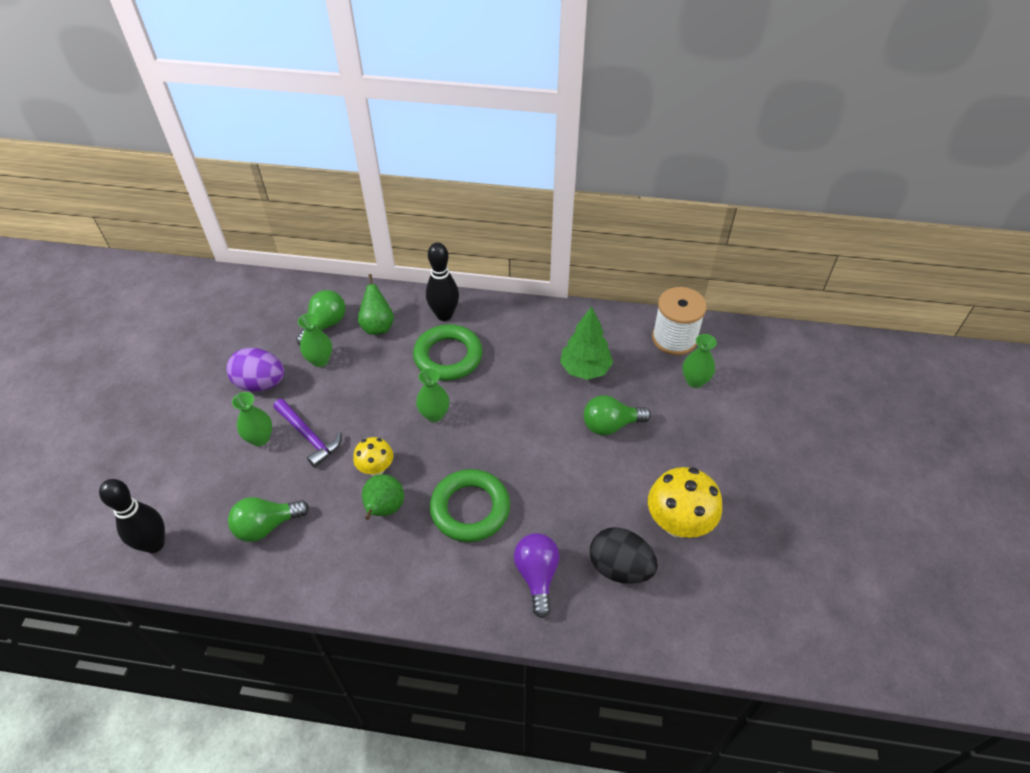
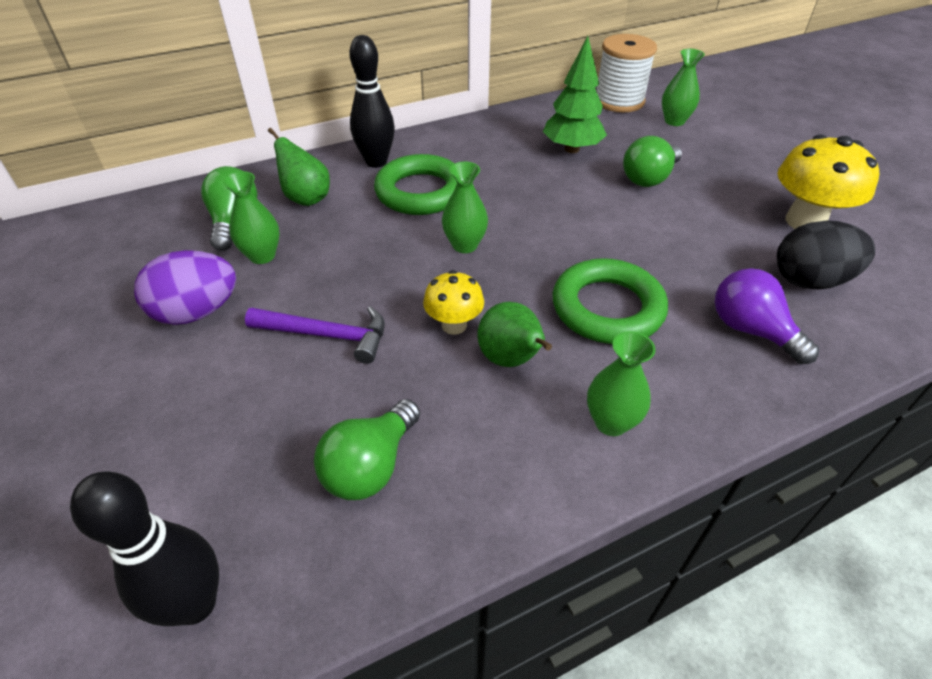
camera: 35 degrees left, 5 degrees down
(260, 438) = (256, 371): green vase -> green vase (611, 422)

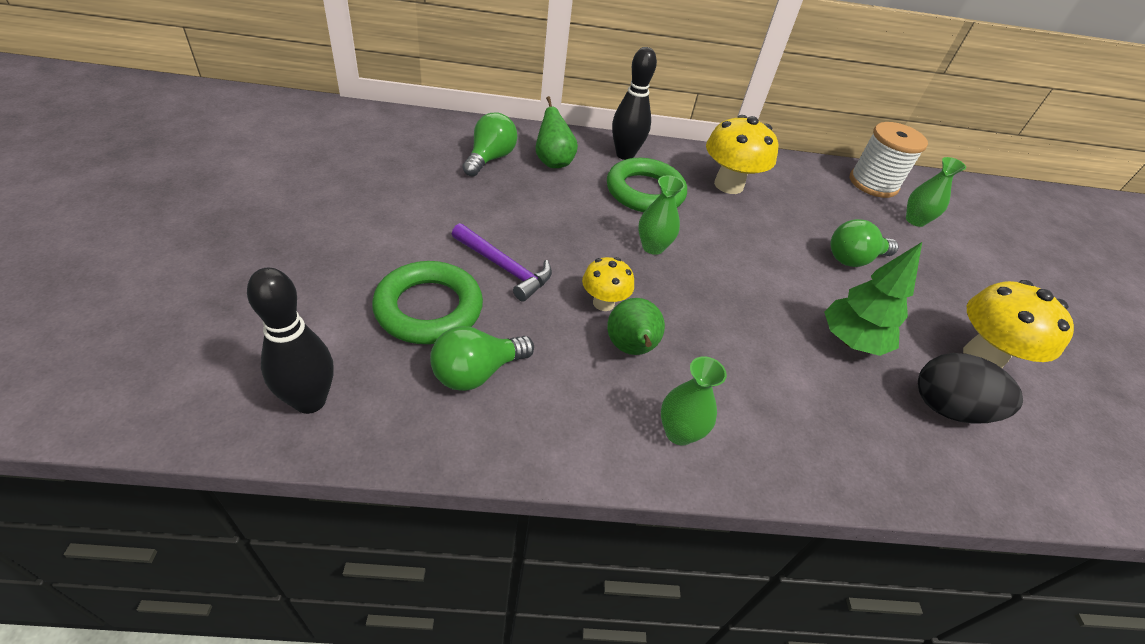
camera: 20 degrees right, 0 degrees up
(197, 312) = (426, 212): purple egg -> none
(262, 256) = (494, 191): green vase -> none
(495, 153) = (728, 185): none -> yellow mushroom
(571, 149) = (799, 207): green tree -> green tree (850, 341)
(607, 308) = (738, 346): green ring -> green ring (429, 308)
(751, 330) = (856, 422): purple light bulb -> none

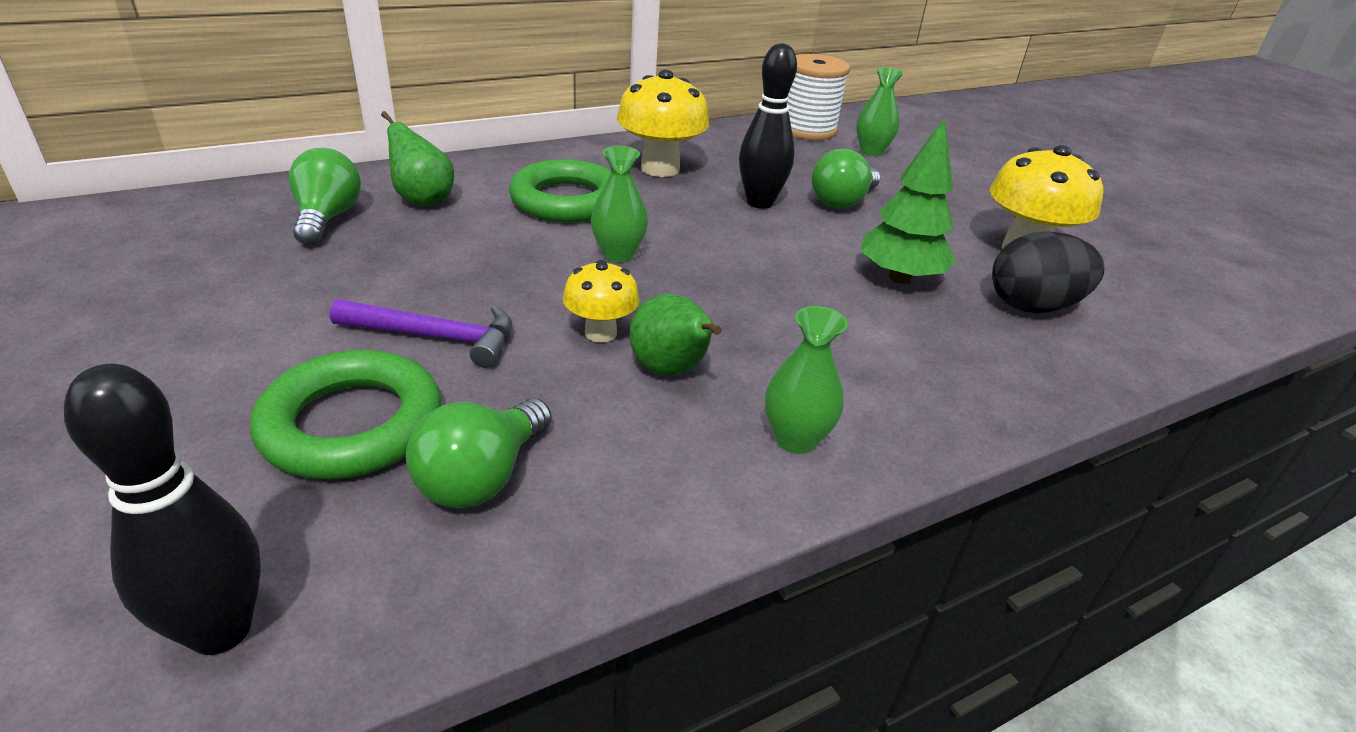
camera: 25 degrees left, 10 degrees down
(625, 155) = (514, 169): black bowling pin -> black bowling pin (759, 202)

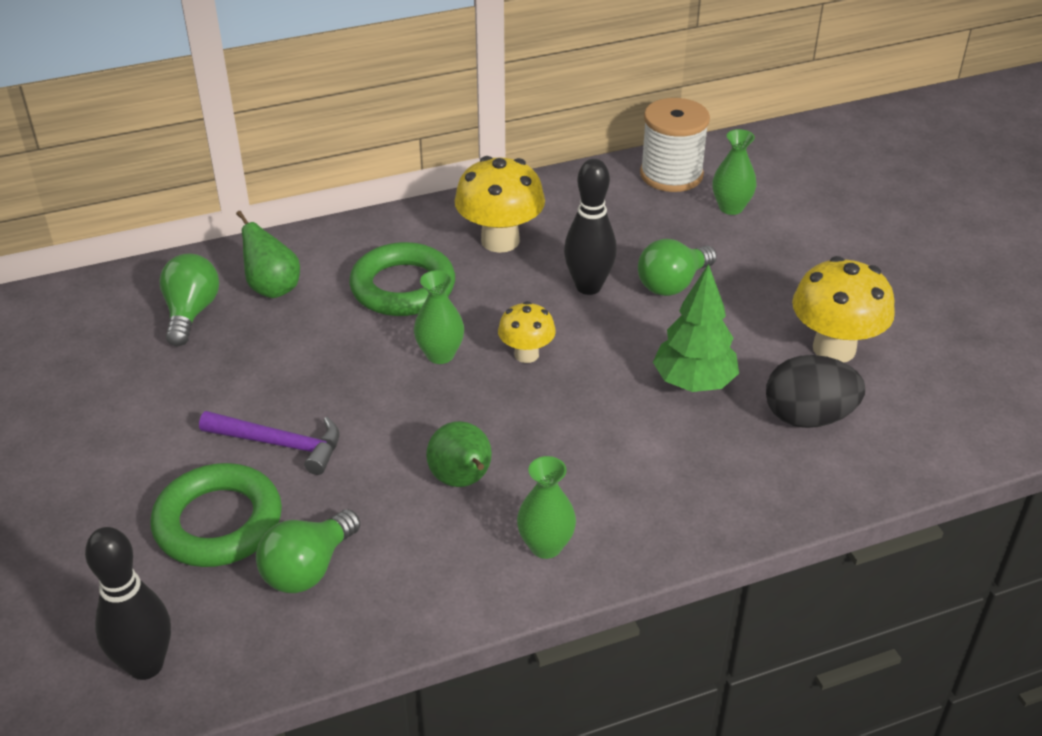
camera: 10 degrees right, 5 degrees up
(600, 333) = (411, 442): yellow mushroom -> yellow mushroom (526, 354)

